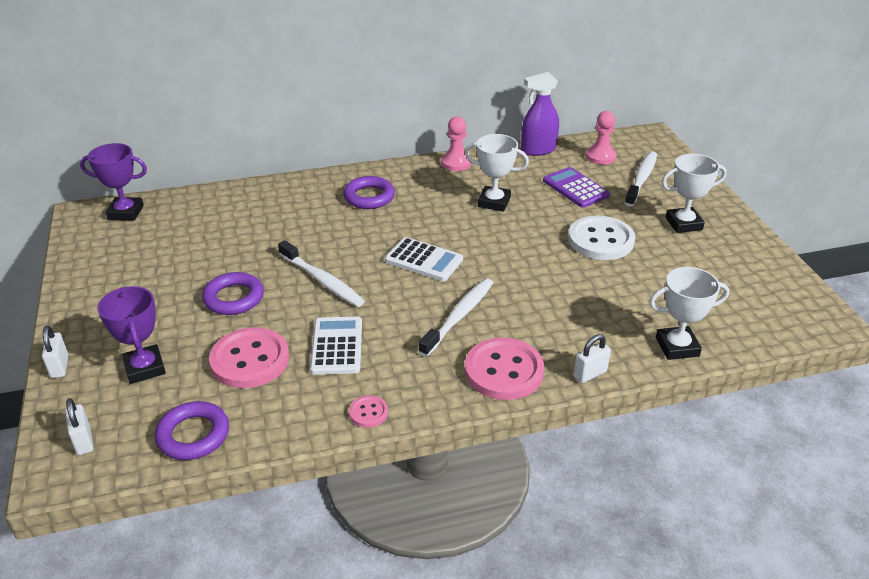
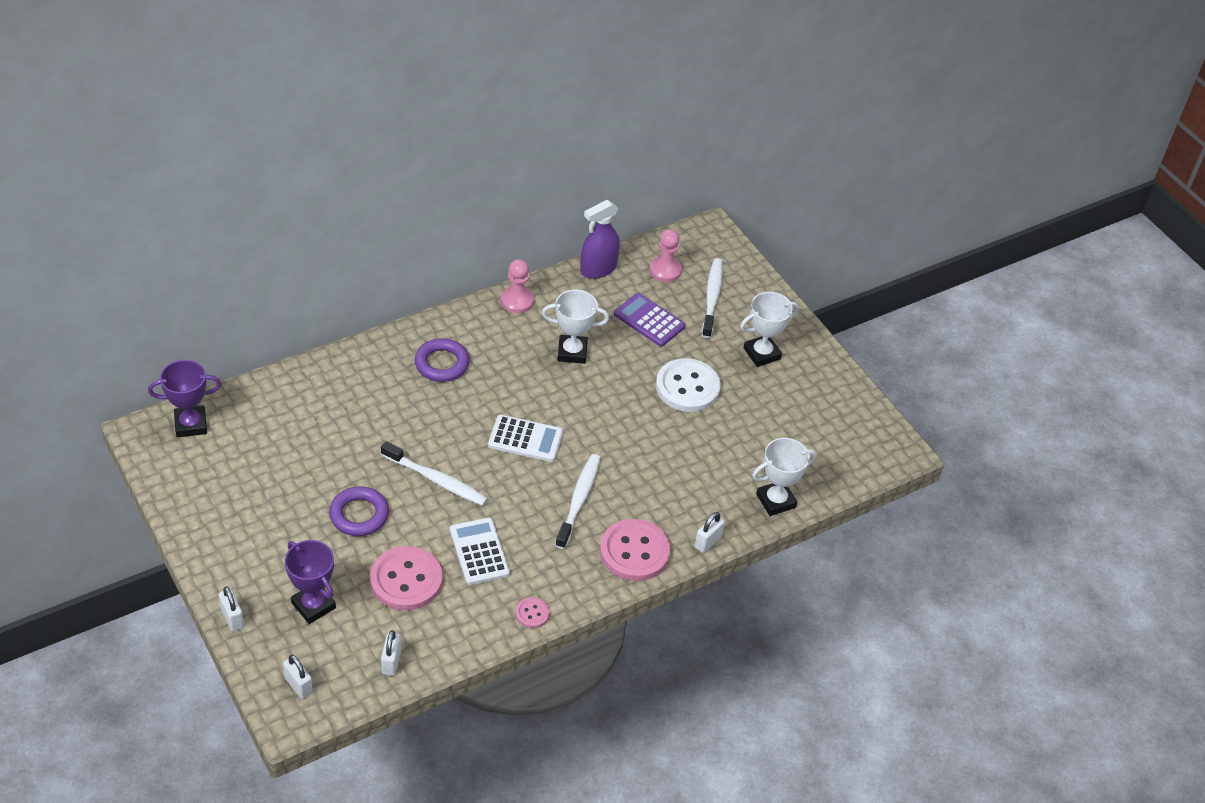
camera: 20 degrees left, 10 degrees up
(193, 435) = (391, 662): purple ring -> white padlock

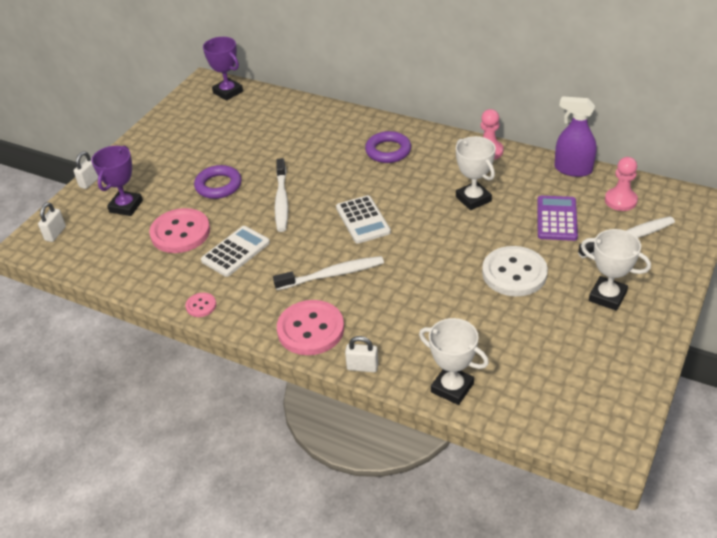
camera: 65 degrees right, 5 degrees down
(391, 662) = (104, 262): white padlock -> none

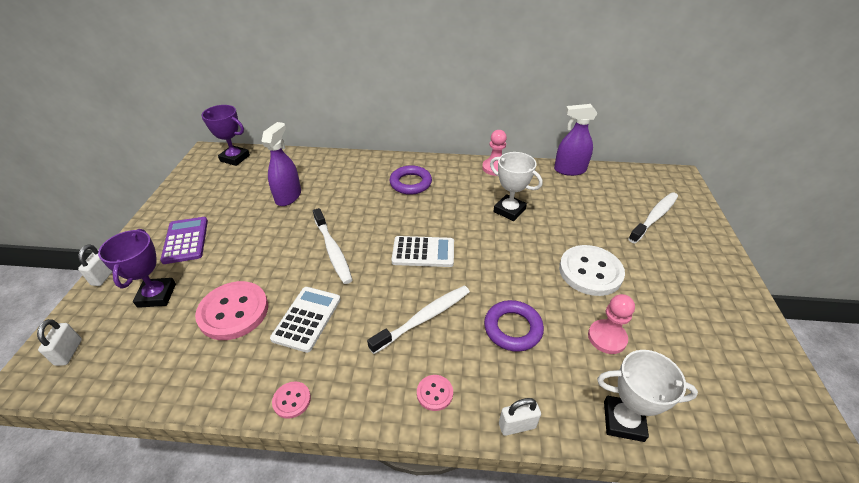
camera: 25 degrees left, 0 degrees up
(218, 185) = (259, 249): purple ring -> purple ring (512, 328)
(263, 141) = (288, 196): none -> purple spray bottle
(310, 329) = (434, 393): pink button -> pink button, size x0.47
(363, 220) = (423, 252): white calculator -> white calculator turned 45 degrees counterclockwise
(556, 219) = (588, 213): purple calculator -> purple calculator (185, 240)
(607, 296) = (680, 274): white trophy -> none
(620, 200) = (623, 187): pink pawn -> pink pawn (607, 337)

